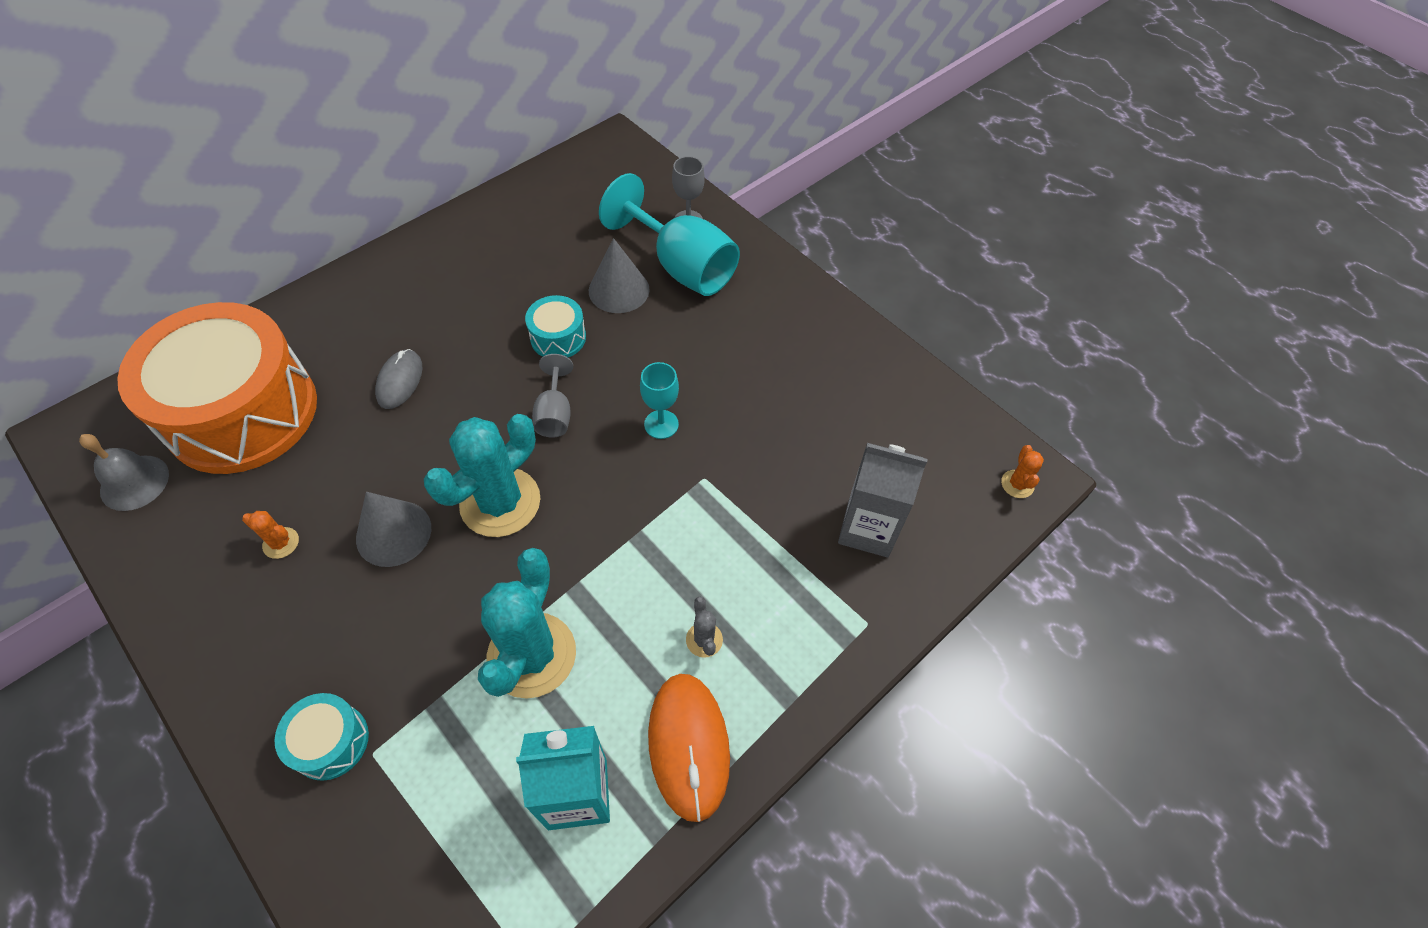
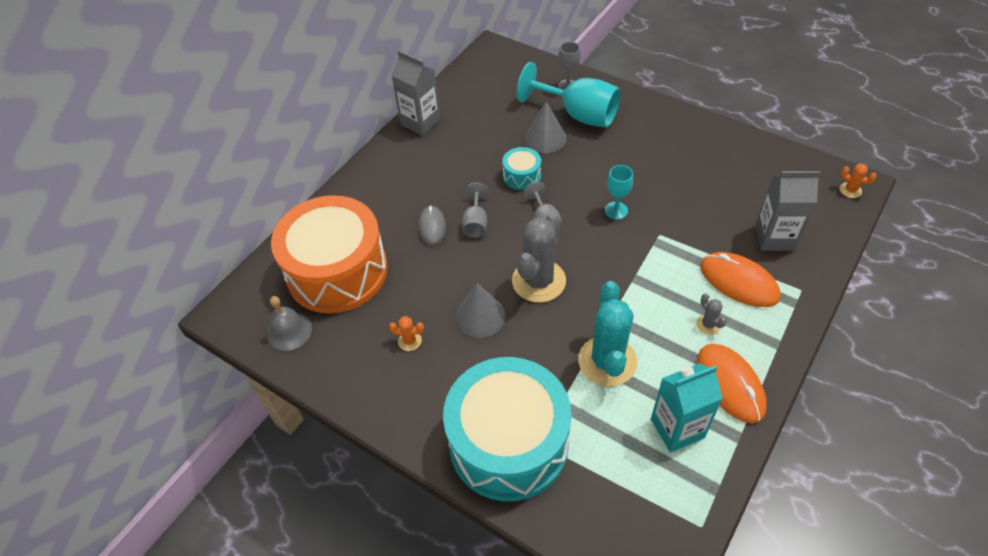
camera: 10 degrees left, 5 degrees down
(330, 741) = (508, 443): turquoise drum -> turquoise drum, size x2.43
(460, 391) = (475, 223): none -> grey goblet
(464, 224) = (420, 122): none -> grey carton
(500, 502) = (539, 281): turquoise cactus -> grey cactus
(781, 584) = (738, 282): none -> orange mouse
(1017, 484) = (850, 190): orange cactus -> orange cactus turned 45 degrees counterclockwise

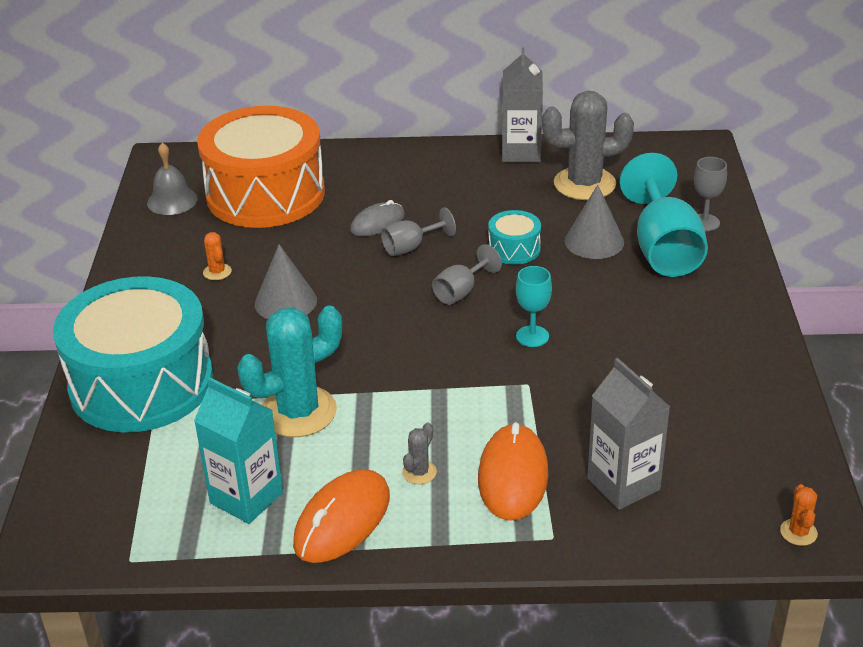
camera: 55 degrees right, 15 degrees down
(539, 281) = (369, 321): grey cactus -> grey cactus (584, 184)

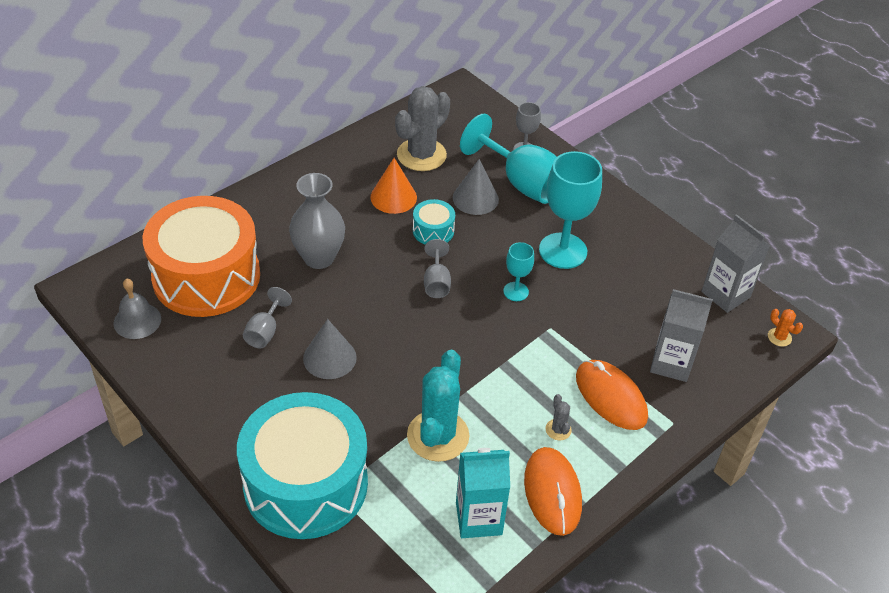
camera: 45 degrees left, 10 degrees up
(217, 272) = (250, 362): orange cactus -> none
(377, 223) = (319, 258): grey mouse -> grey vase
(411, 247) = (365, 265): grey goblet -> grey goblet (265, 332)
(510, 206) = (393, 197): none -> orange cone
(521, 152) = (352, 148): grey carton -> grey carton (725, 294)
(631, 326) = (563, 251): none -> turquoise goblet

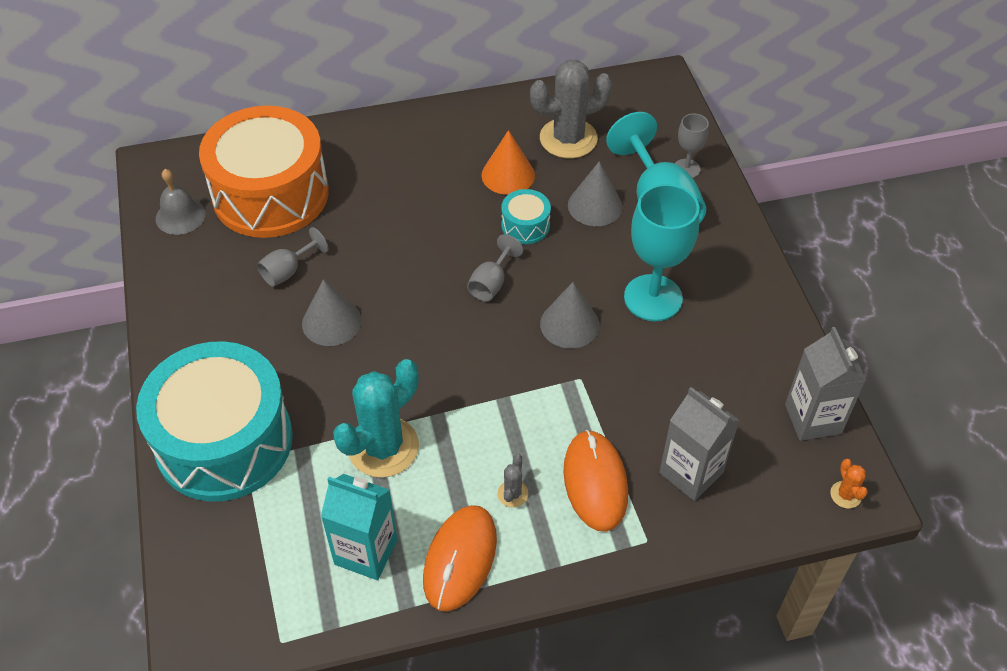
camera: 30 degrees right, 5 degrees up
(319, 258) = (389, 213): grey vase -> none
(516, 291) = (569, 324): turquoise goblet -> grey cone

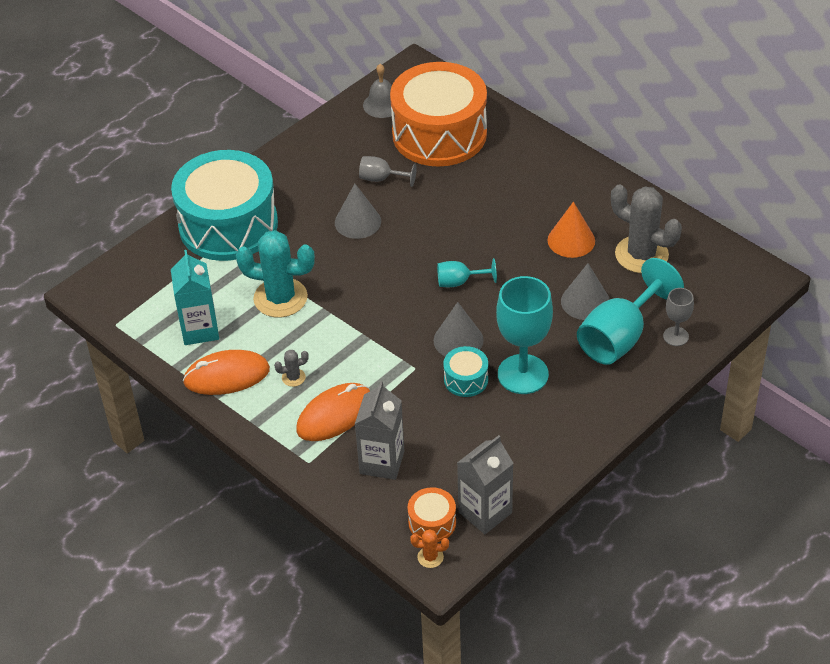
camera: 60 degrees right, 5 degrees down
(491, 283) = (459, 282): grey goblet -> turquoise goblet
(525, 225) = (529, 273): turquoise drum -> turquoise drum (466, 379)
(800, 470) = (432, 522): none -> orange drum
(845, 495) = (430, 557): orange cactus -> orange cactus turned 45 degrees clockwise

